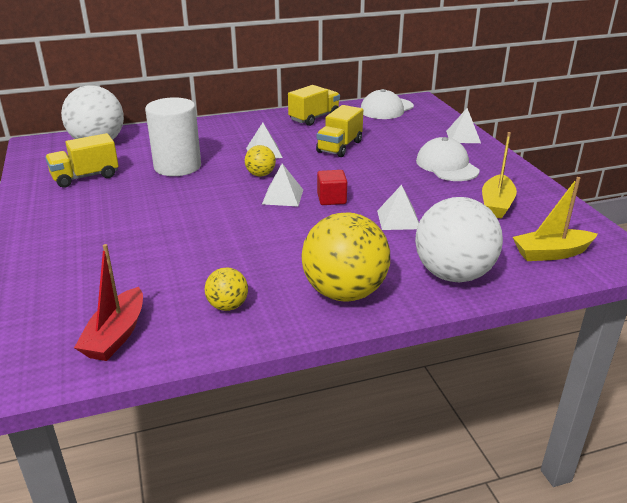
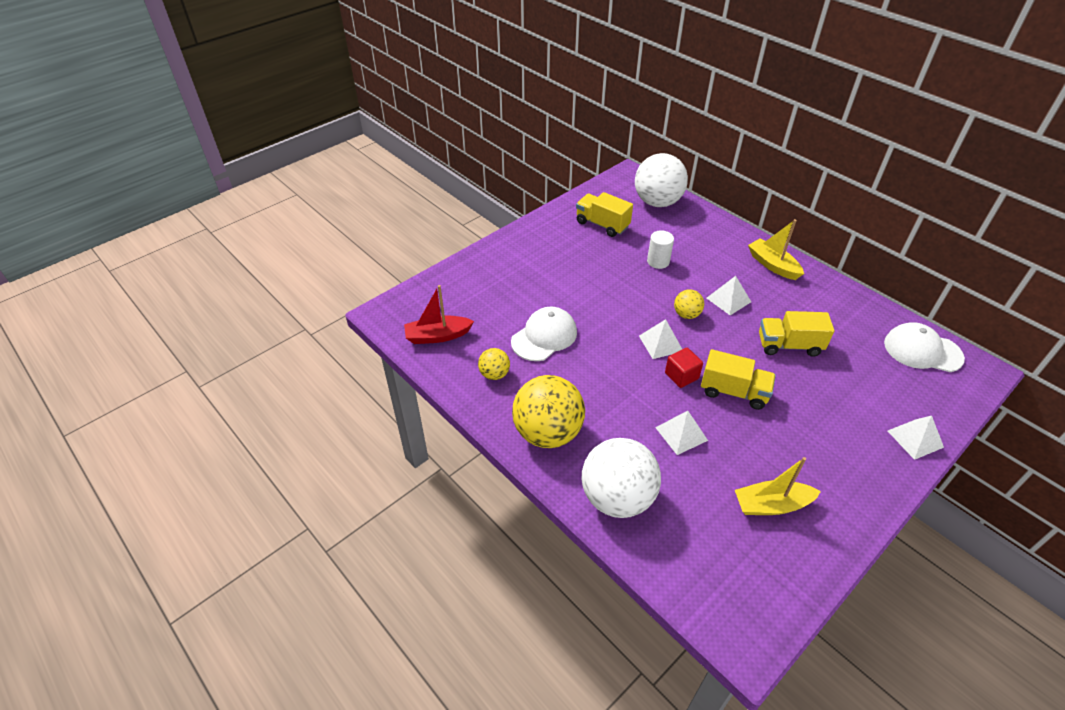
camera: 65 degrees right, 15 degrees up
(177, 166) = (658, 261): white cylinder -> white cylinder, size x0.53
(314, 118) = (836, 303): yellow truck -> yellow truck (733, 392)
(447, 166) = (824, 442): white cap -> white cap (544, 336)
(551, 253) = (705, 570): yellow boat -> yellow boat (772, 265)

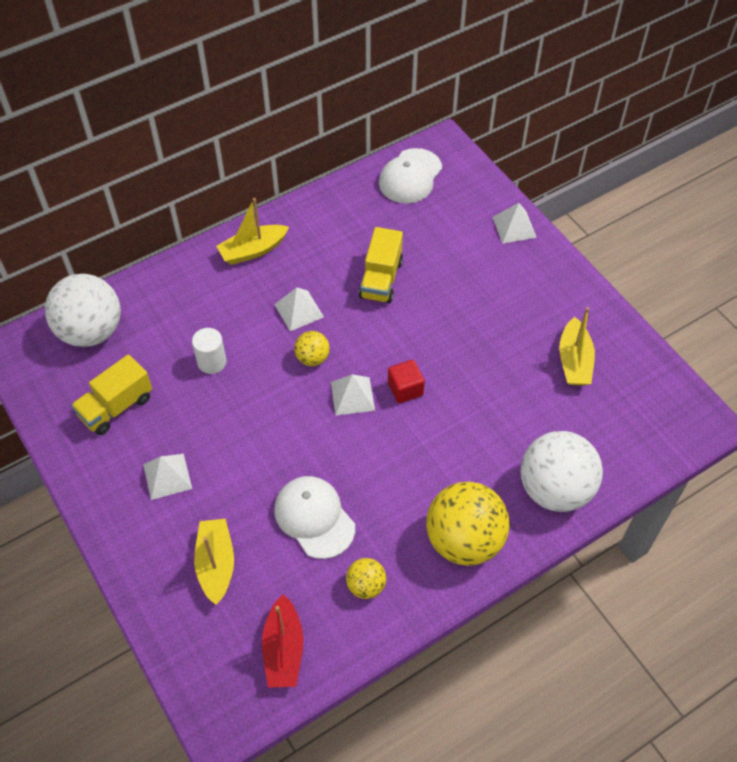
camera: 80 degrees left, 10 degrees up
(495, 292) = (216, 564): none -> yellow boat
(681, 433) = (483, 411): white pyramid -> white pyramid (167, 476)
(733, 392) = (435, 348): yellow truck -> none

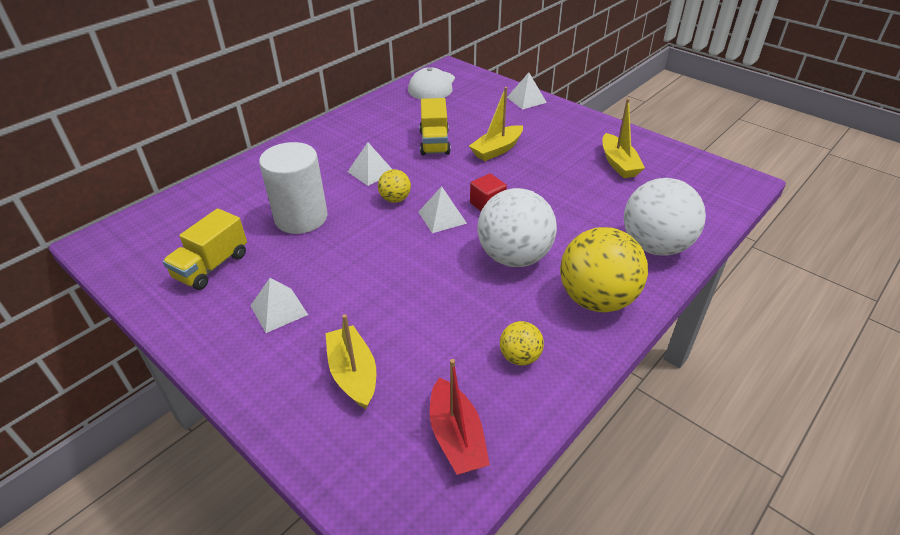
camera: 15 degrees left, 15 degrees down
(91, 331) = (175, 217): white ball -> white ball (514, 257)
(212, 362) = (301, 217): white cylinder -> white cylinder, size x1.88
(253, 250) = (317, 143): yellow boat -> yellow boat (497, 150)
(314, 517) = (443, 312): white cap -> none

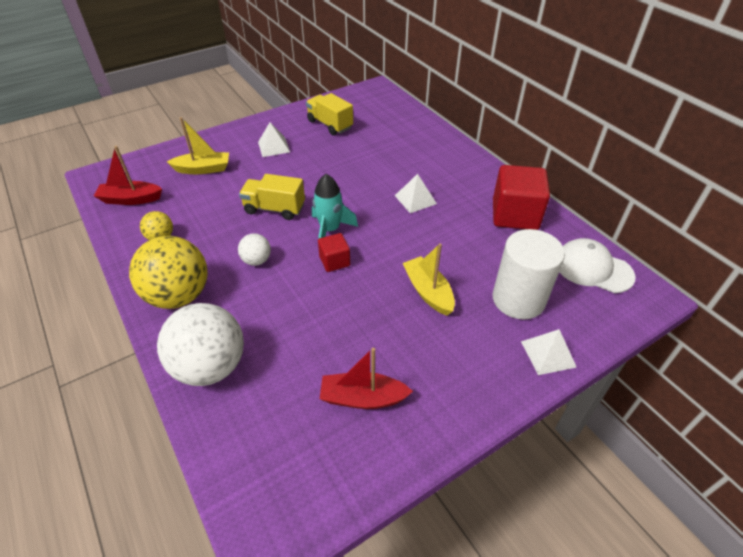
camera: 105 degrees right, 5 degrees up
(301, 217) = (365, 160): white cylinder -> white cylinder (518, 299)
(378, 118) = (515, 215): none -> red cube
(395, 199) = (368, 207): yellow ball -> none
(434, 143) = (455, 247): yellow truck -> yellow truck (274, 209)
(442, 217) = (330, 230): white pyramid -> turquoise rocket
(514, 257) = (257, 260): white ball -> white ball, size x0.48
(618, 164) = (362, 398): yellow boat -> red boat

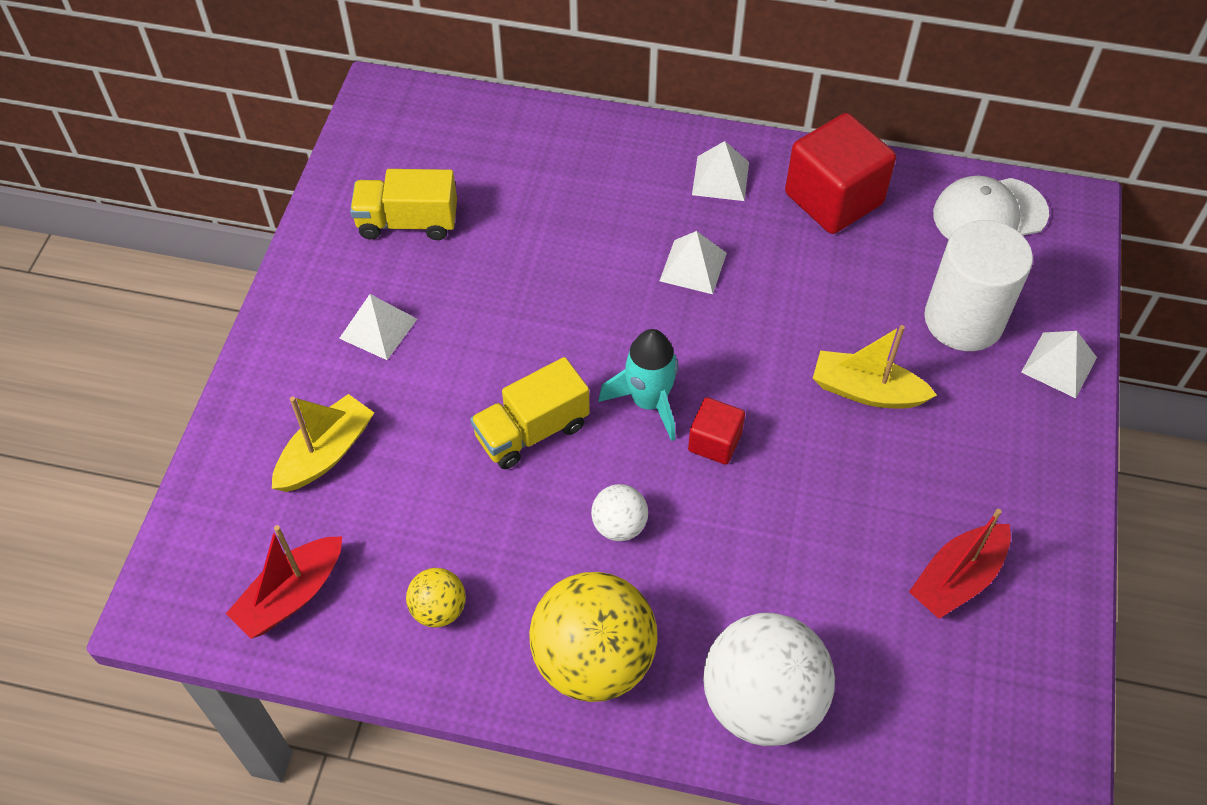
camera: 45 degrees left, 10 degrees up
(471, 179) = (720, 178): none -> white pyramid

